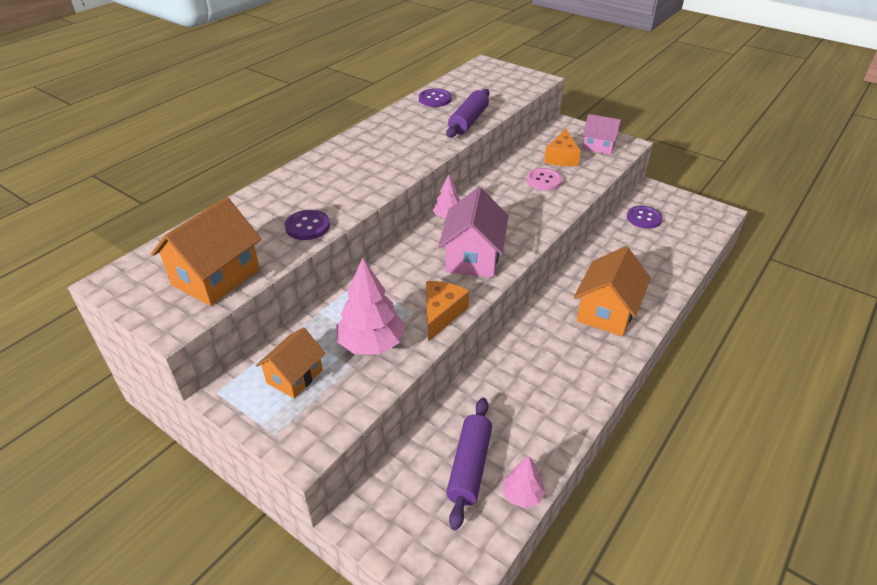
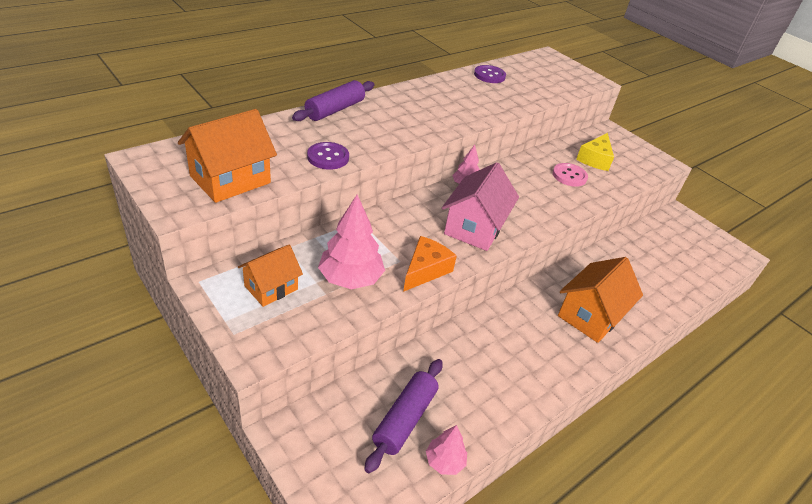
camera: 10 degrees right, 0 degrees up
(468, 121) = (513, 102): purple rolling pin -> purple rolling pin (335, 110)
(561, 157) = (595, 159): orange cheese -> yellow cheese
(599, 146) = (635, 158): pink house -> none
(644, 218) = (660, 238): purple button -> none

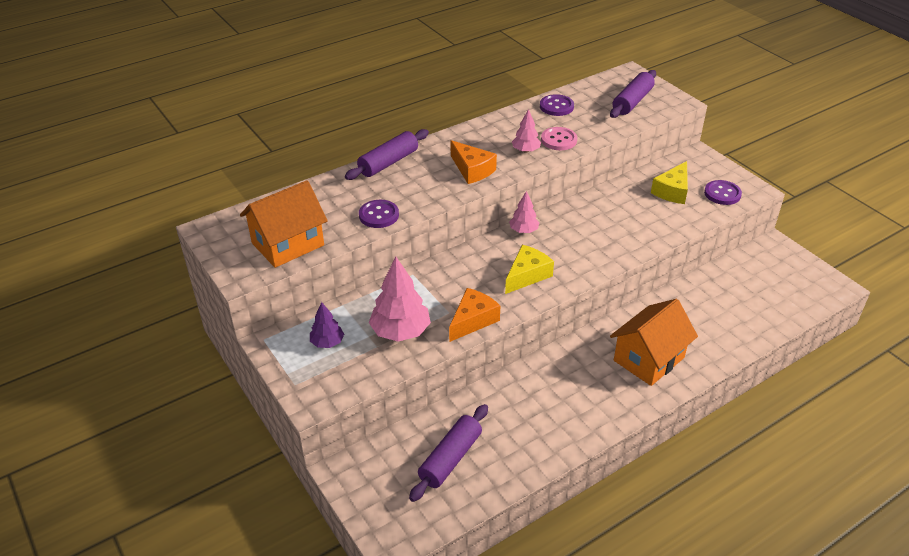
camera: 10 degrees right, 0 degrees up
(271, 287) = (327, 342): orange house -> purple tree
(418, 122) = (472, 170): none -> orange cheese
(444, 461) = (484, 493): pink tree -> pink tree (526, 150)
(474, 227) = (527, 275): pink house -> yellow cheese
(556, 77) = (632, 101): none -> purple rolling pin
(569, 176) = (639, 213): pink button -> pink button (558, 140)
(639, 164) = (722, 194): none -> purple button

